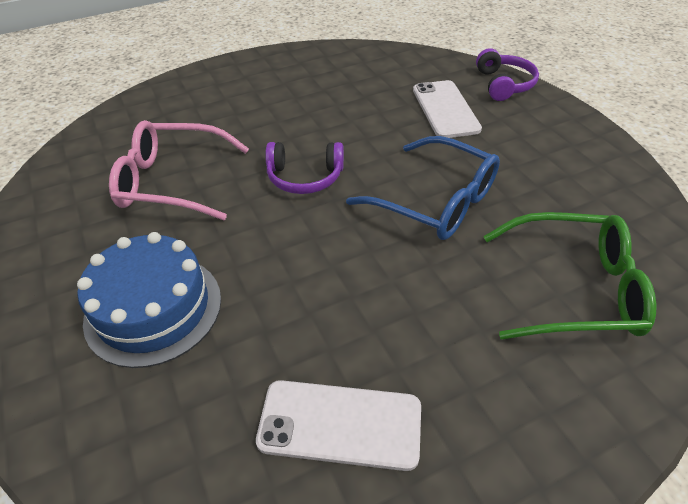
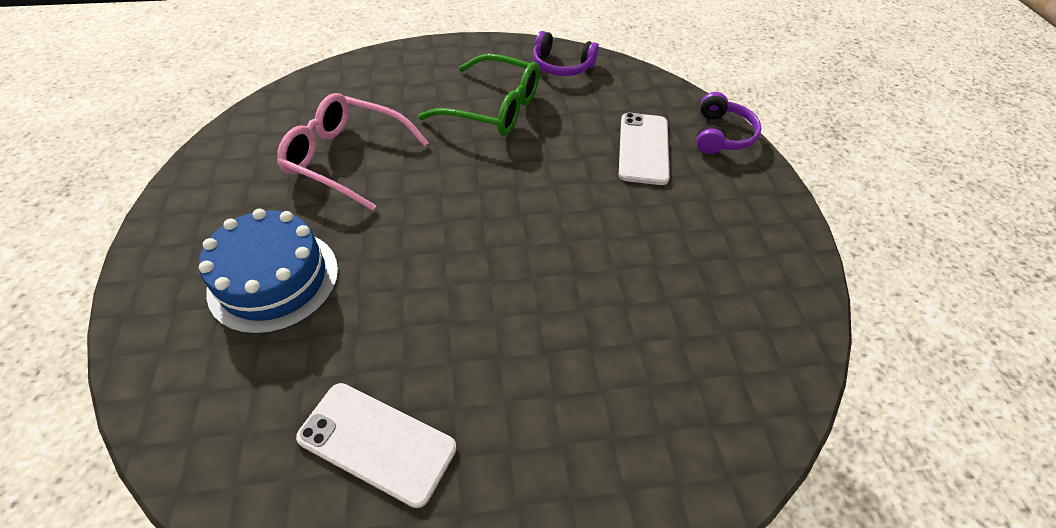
camera: 15 degrees right, 5 degrees up
(305, 177) = (467, 186): purple headphones -> purple headphones (562, 65)
(435, 201) = (580, 247): blue glasses -> none
(573, 289) = (668, 383): green glasses -> green glasses (493, 108)

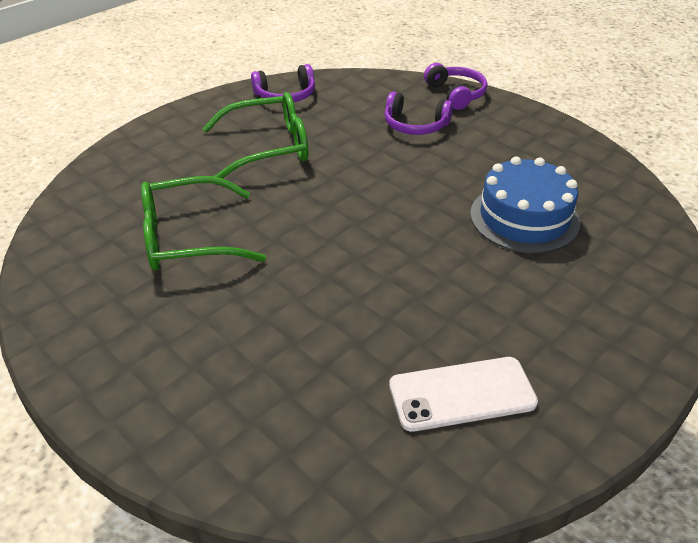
camera: 35 degrees left, 10 degrees down
(274, 279) = (243, 350): blue cake -> blue cake (524, 218)
(347, 158) = (188, 238): pink glasses -> green glasses
(643, 148) = (415, 125): white phone -> purple headphones

